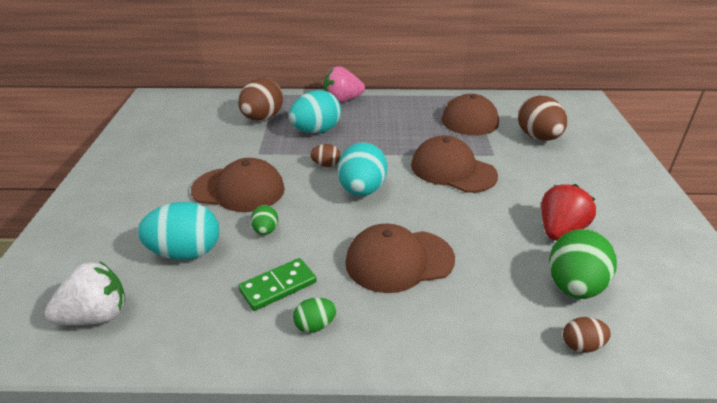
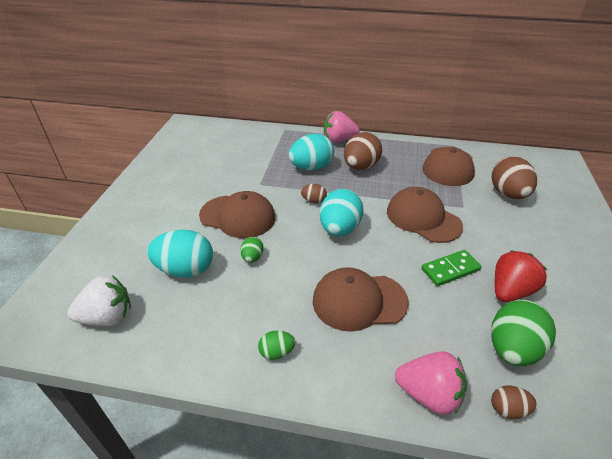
camera: 10 degrees right, 5 degrees up
(262, 118) = (269, 151): brown egg -> brown egg (360, 167)
(278, 286) = (253, 311): green domino -> green domino (450, 269)
(495, 343) = (428, 394): none -> pink strawberry

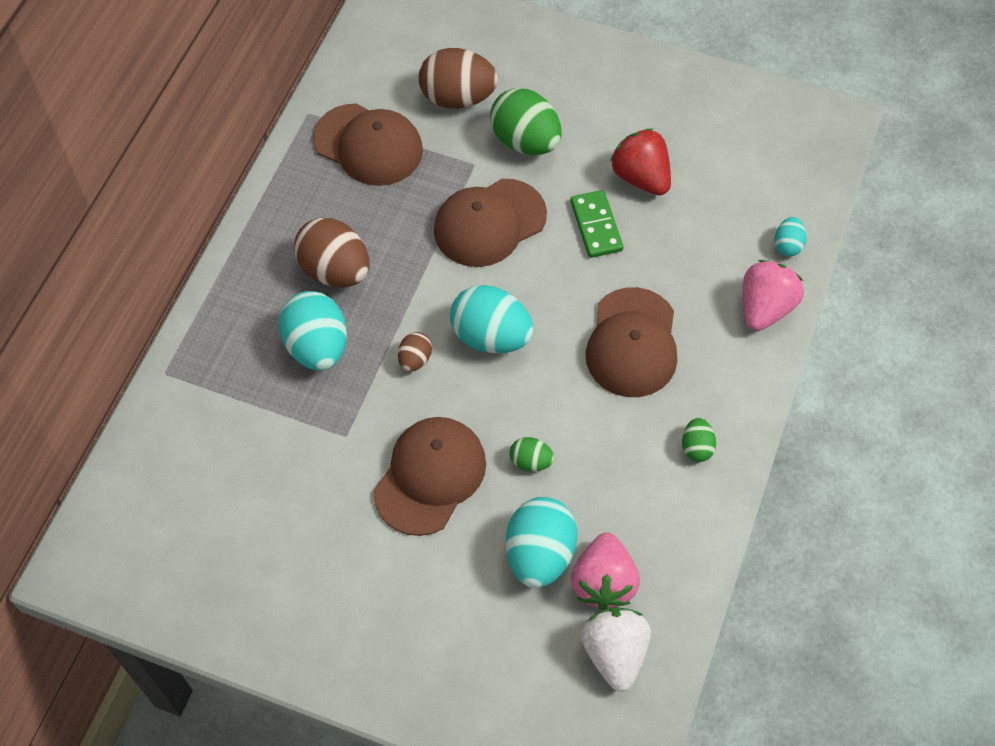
camera: 80 degrees left, 20 degrees up
(339, 140) = (237, 285): pink strawberry -> pink strawberry (603, 582)
(508, 409) = (787, 245): brown egg -> turquoise egg
(512, 349) = (720, 211): green egg -> green egg (525, 141)

